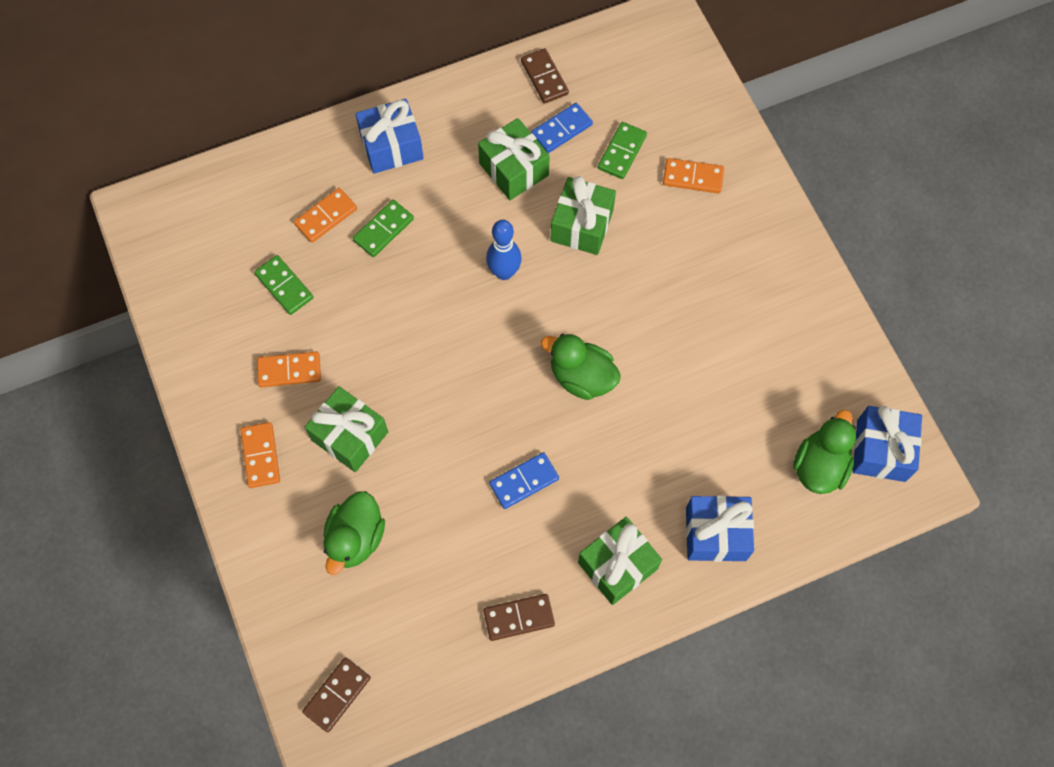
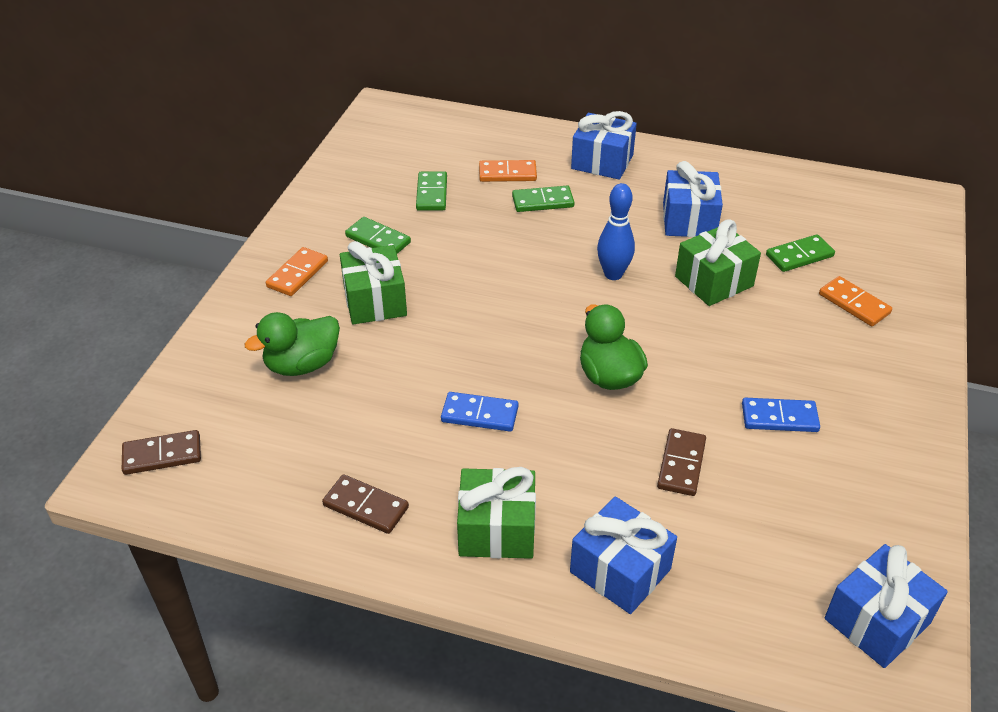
camera: 40 degrees right, 25 degrees down
(289, 371) = (378, 239): orange domino -> green domino
(514, 169) = (689, 220): green gift -> blue gift
(544, 78) = (773, 182): brown domino -> brown domino (681, 464)
(561, 129) = (757, 217): blue domino -> blue domino (779, 417)
(819, 466) = (790, 588): green duck -> none

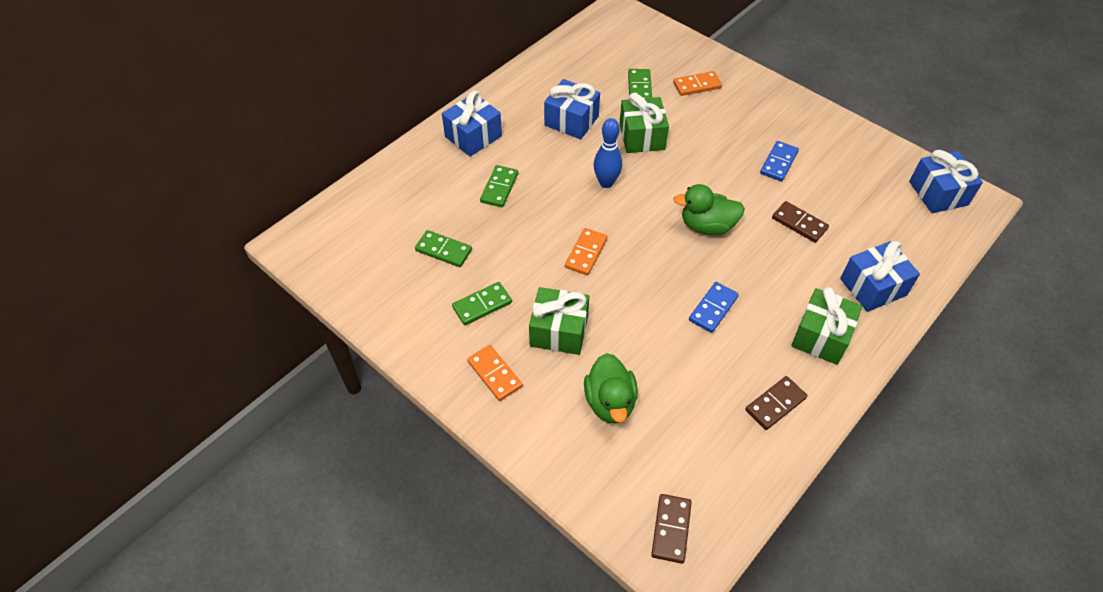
camera: 65 degrees left, 10 degrees up
(507, 173) = (449, 195): orange domino -> orange domino (586, 253)

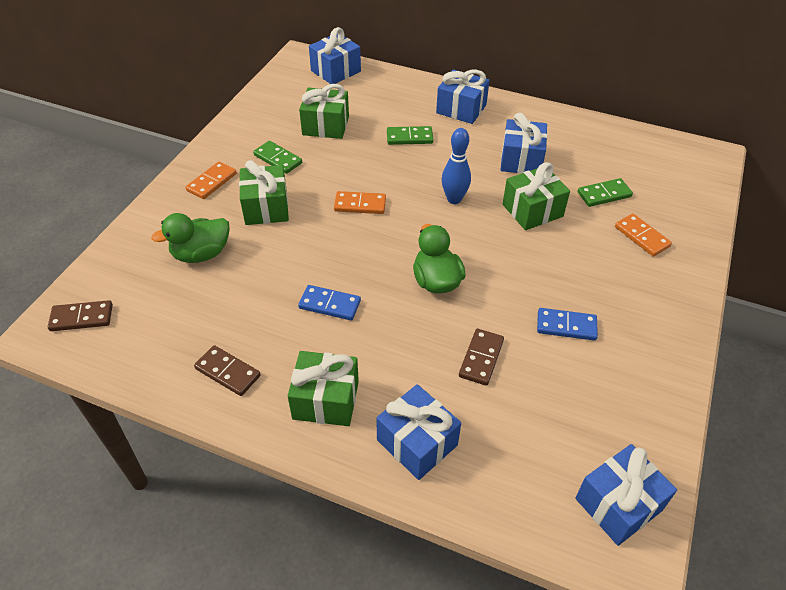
camera: 70 degrees right, 5 degrees down
(344, 217) = (336, 71): none -> blue gift
(443, 250) = (325, 126): green domino -> green gift

